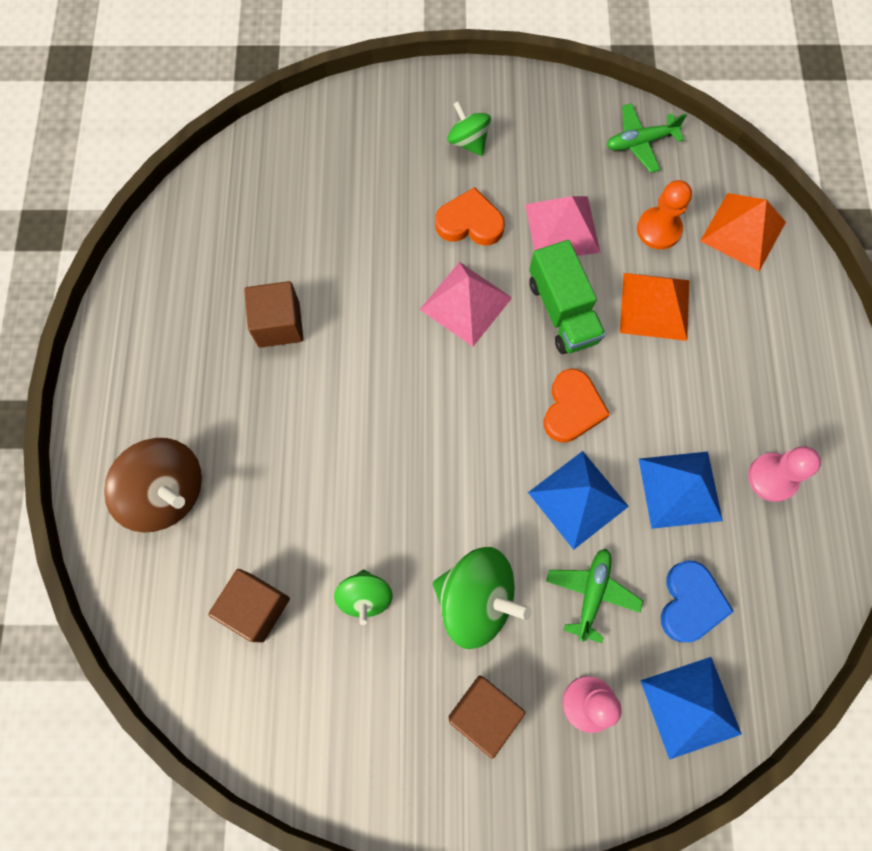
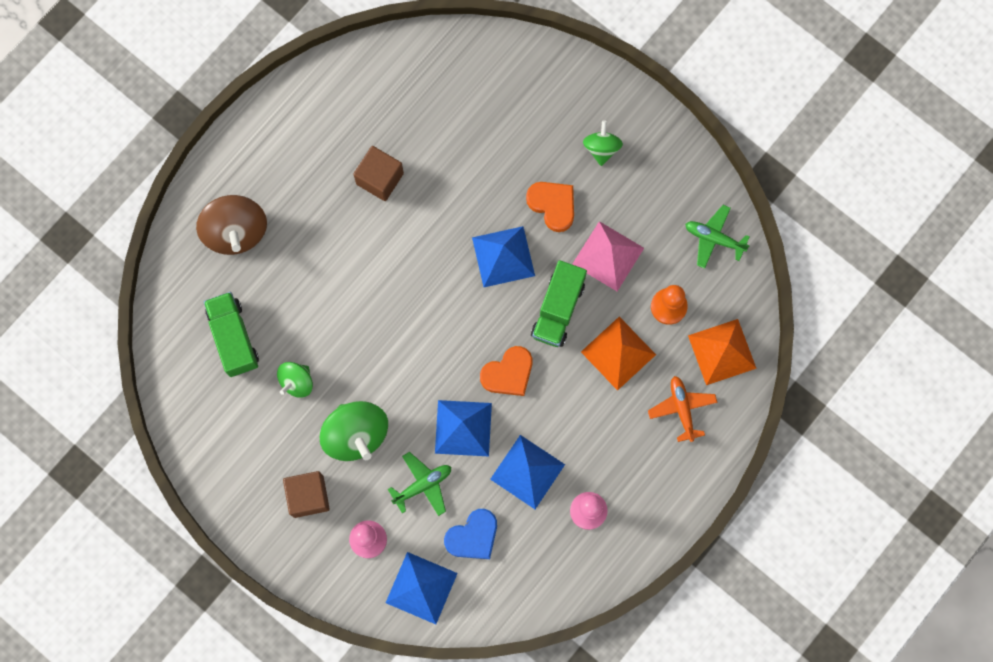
camera: 40 degrees right, 5 degrees up
(256, 607) = (233, 338): brown cube -> green truck
(465, 303) = (503, 256): pink pyramid -> blue pyramid
(760, 309) = (682, 409): none -> orange plane

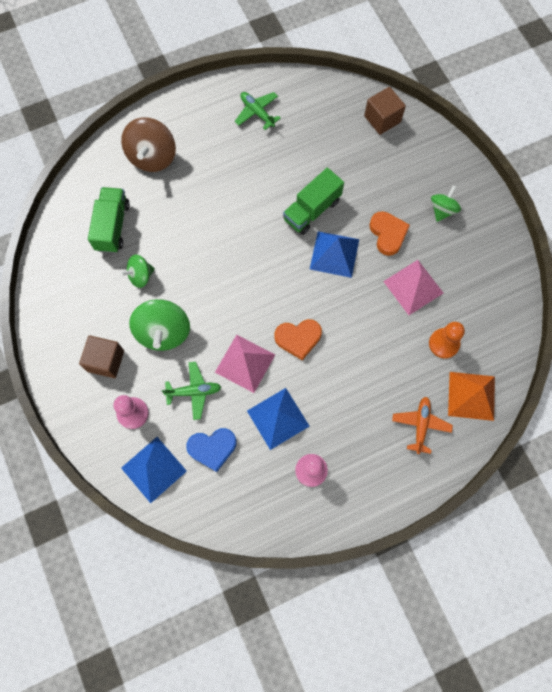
camera: 25 degrees right, 5 degrees down
(380, 178) = (271, 164): brown cube -> brown cube (382, 119)
(463, 428) = (245, 363): blue pyramid -> pink pyramid
(558, 309) = (357, 309): green truck -> green truck (312, 210)
(618, 353) = (389, 361): orange pyramid -> none
(714, 238) = (501, 309): green plane -> green plane (257, 112)

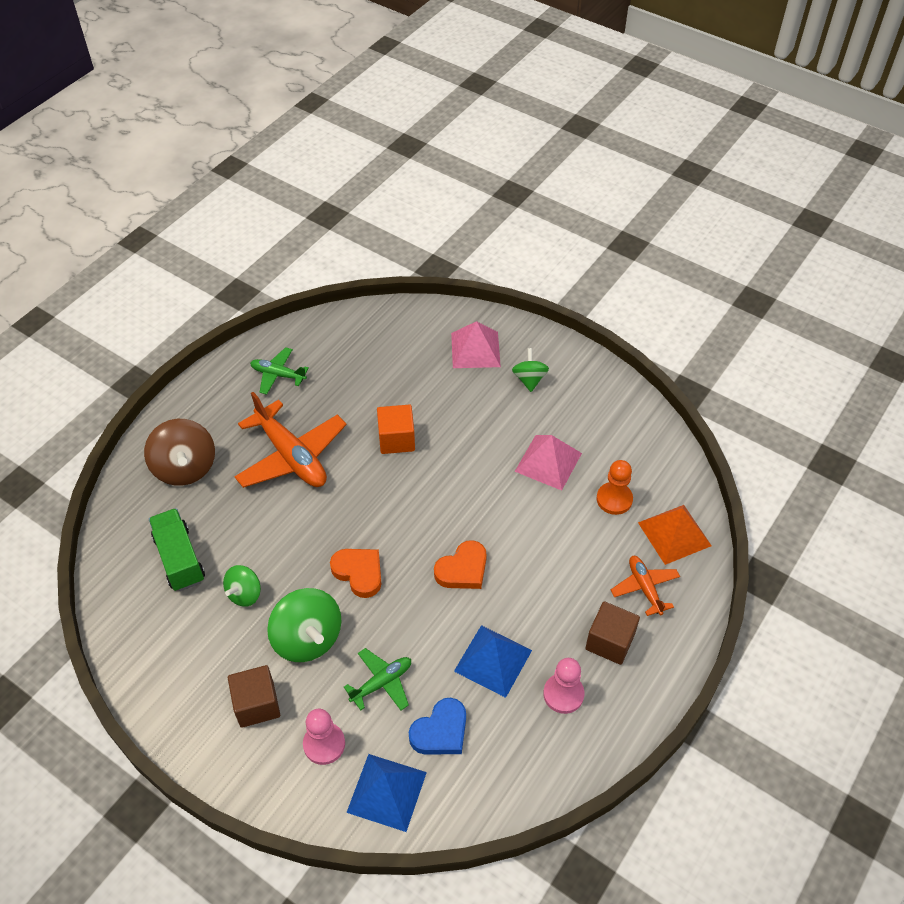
camera: 30 degrees left, 20 degrees down
(230, 185) = (291, 456): none -> orange plane
(245, 363) = (421, 623): pink pyramid -> pink pyramid (475, 349)
(312, 210) = (396, 439): green truck -> orange cube
(334, 254) = (447, 469): blue pyramid -> none
(382, 119) = (414, 325): brown cube -> brown cube (610, 642)
(388, 234) = (490, 426): orange heart -> orange heart (359, 573)

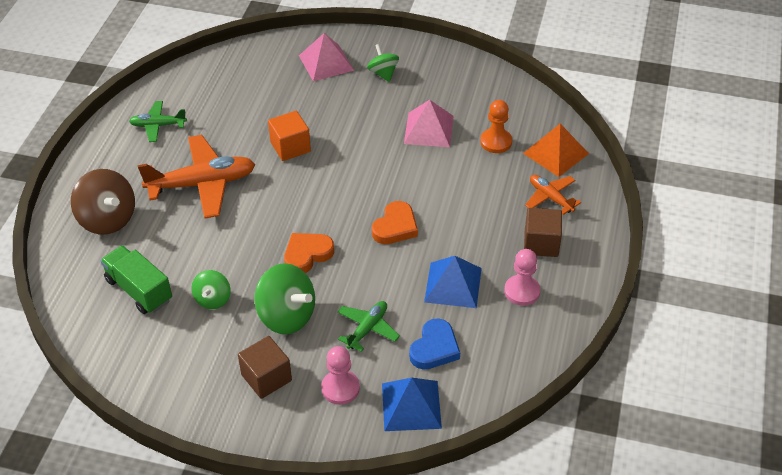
camera: 20 degrees left, 5 degrees down
(291, 456) = (202, 184): orange plane -> orange plane turned 45 degrees counterclockwise
(359, 573) = (307, 254): orange heart -> orange heart turned 60 degrees counterclockwise

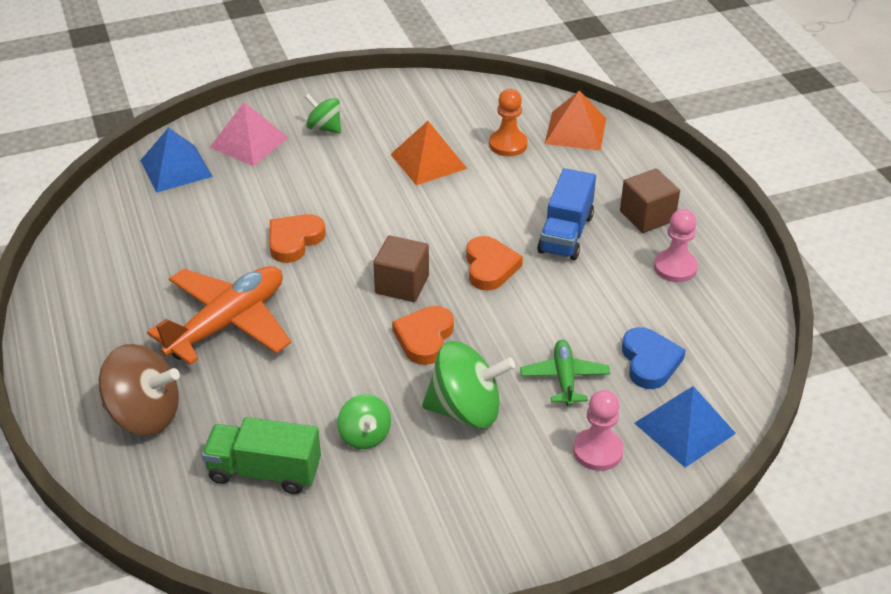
camera: 35 degrees left, 5 degrees down
(158, 125) = (108, 286): green plane -> none
(266, 378) = (509, 484): brown cube -> brown cube (402, 284)
(290, 147) = (294, 240): orange cube -> orange heart
(429, 129) = (428, 161): pink pyramid -> orange pyramid
(453, 285) = (604, 293): blue pyramid -> blue pyramid (176, 168)
(470, 228) = (566, 233): none -> blue truck
(550, 198) = (612, 172): orange plane -> none

